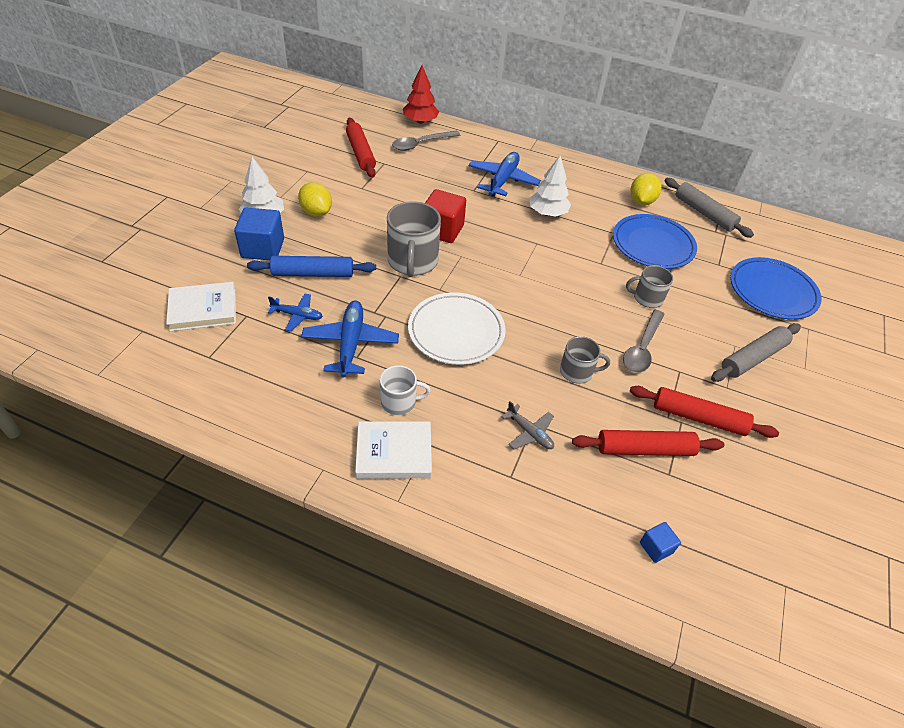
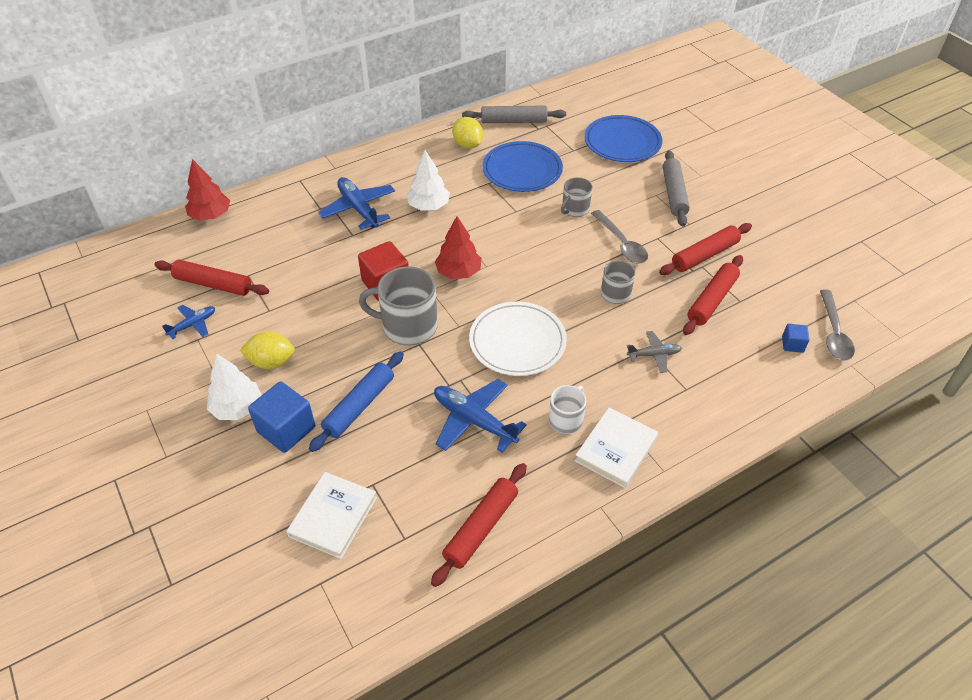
camera: 50 degrees left, 0 degrees up
(247, 398) = (481, 527): none -> red rolling pin
(297, 315) = (406, 443): blue plane -> blue plane (193, 324)
(412, 261) = (408, 326): grey mug -> grey mug turned 150 degrees clockwise
(421, 144) = (247, 233): grey spoon -> grey spoon (833, 332)
(496, 262) = (458, 272): none -> red tree

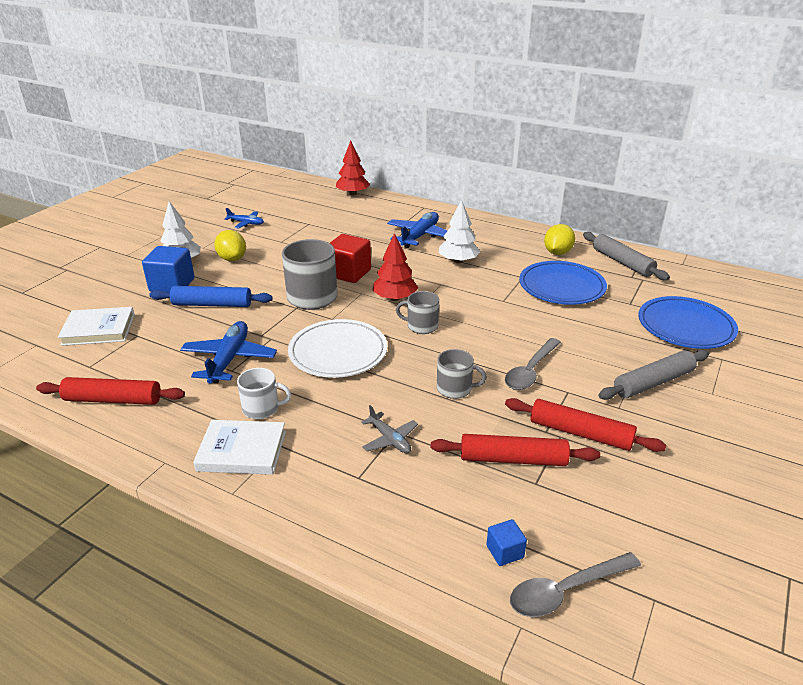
camera: 60 degrees right, 15 degrees down
(213, 284) = (289, 216): red rolling pin -> none
(575, 209) = (546, 329): grey mug -> grey mug (421, 326)

